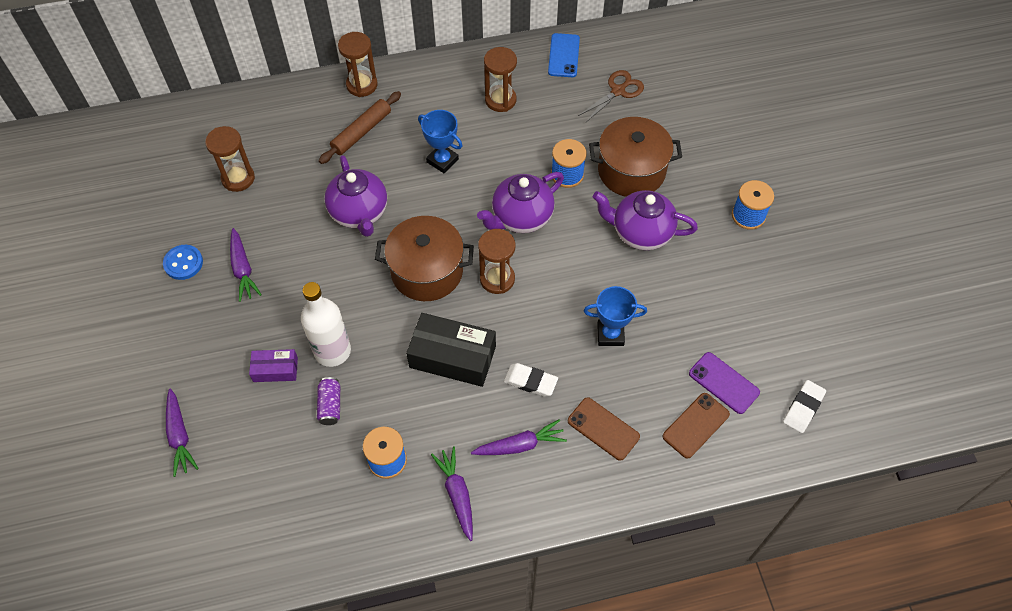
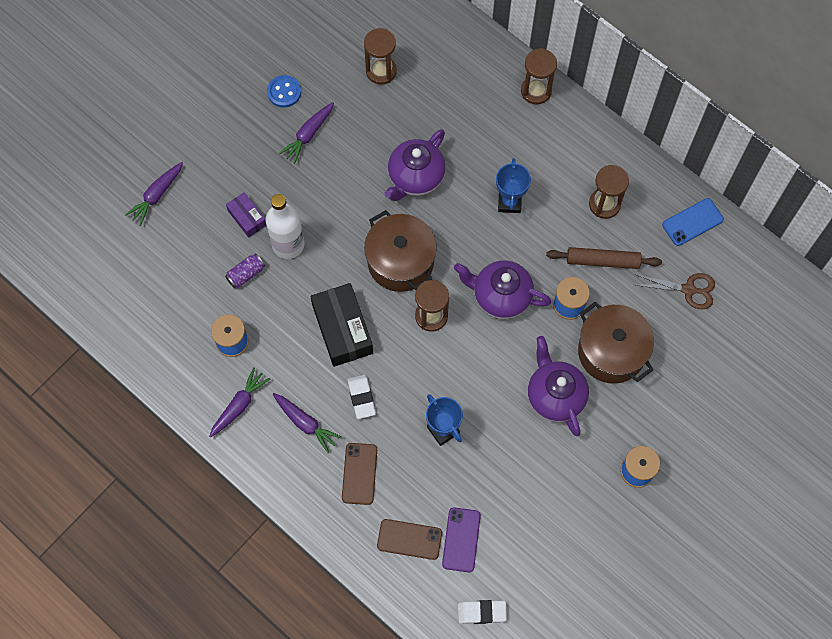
camera: 55 degrees right, 10 degrees up
(361, 132) = (490, 124): brown rolling pin -> brown rolling pin (602, 261)

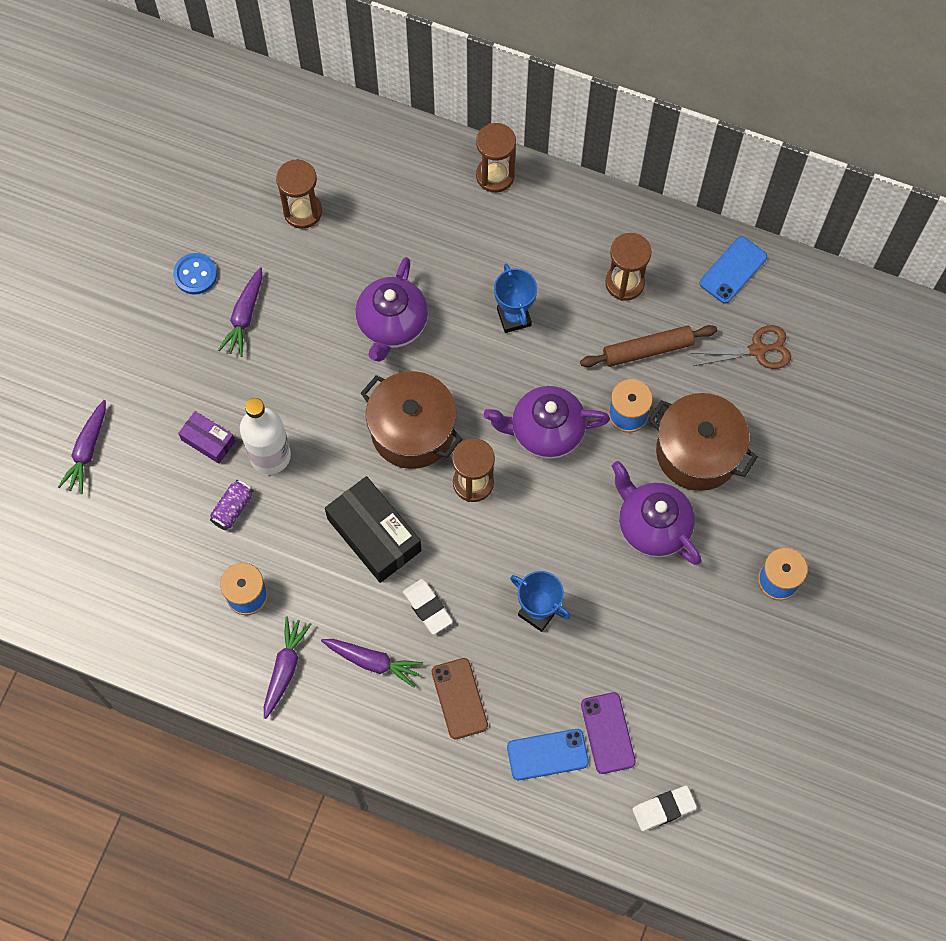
camera: 20 degrees left, 0 degrees up
(409, 539) = (547, 754): brown phone -> blue phone

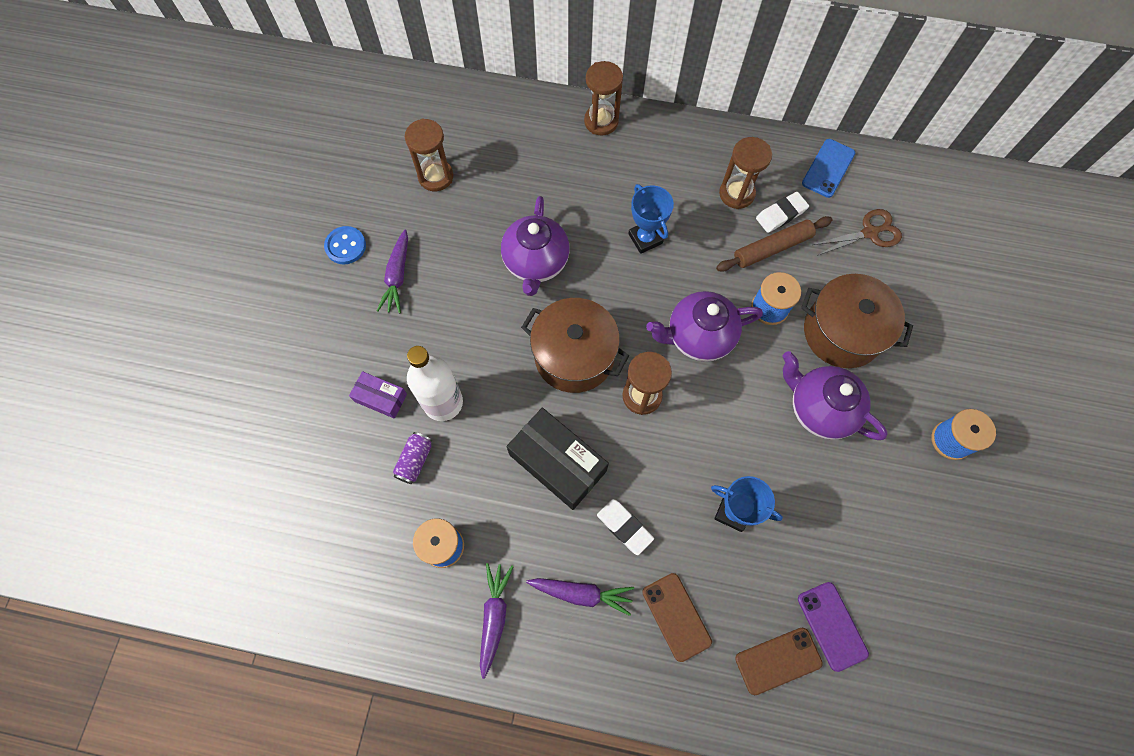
camera: 10 degrees left, 0 degrees up
(87, 451) = (263, 427): purple carrot -> none
(547, 754) = (778, 660): blue phone -> brown phone
(663, 809) = (909, 698): white eraser -> white eraser (781, 214)

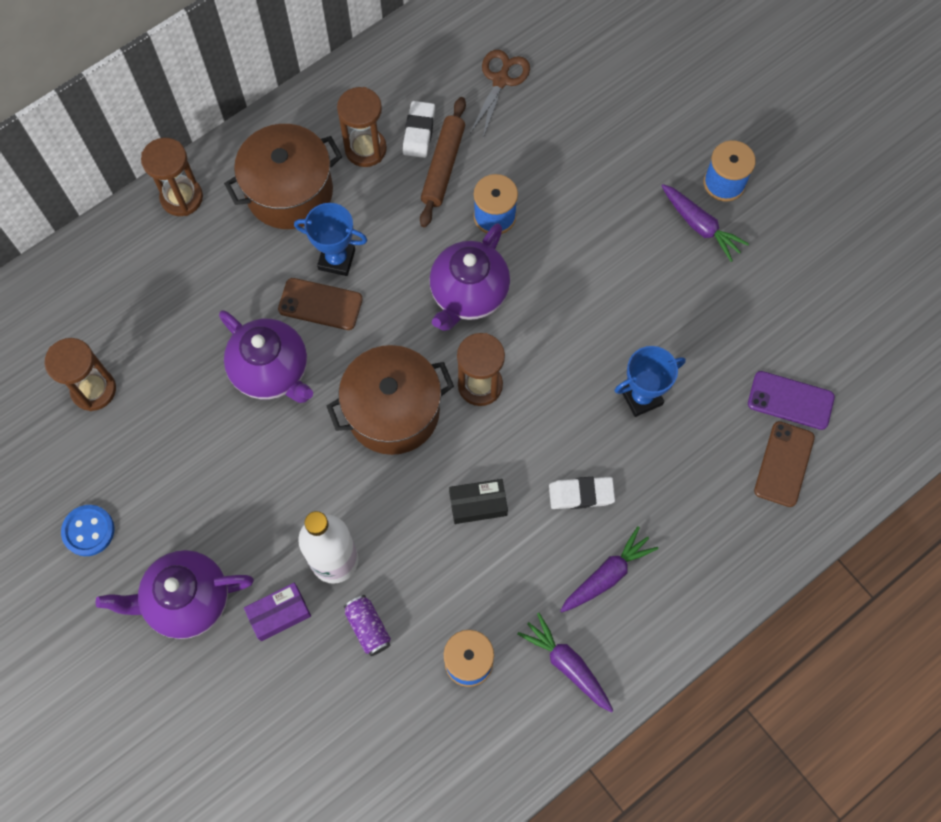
camera: 50 degrees left, 0 degrees up
(397, 276) = (168, 506): purple carrot -> purple carrot (700, 226)
(557, 462) = (478, 504): black box -> black box, size x0.55
(676, 616) = (688, 514): brown phone -> brown phone (320, 304)
(819, 409) = (615, 255): purple teapot -> purple teapot (187, 600)
(828, 168) = (412, 57): blue phone -> none
(842, 332) = (567, 180): brown pot -> brown pot (289, 192)

